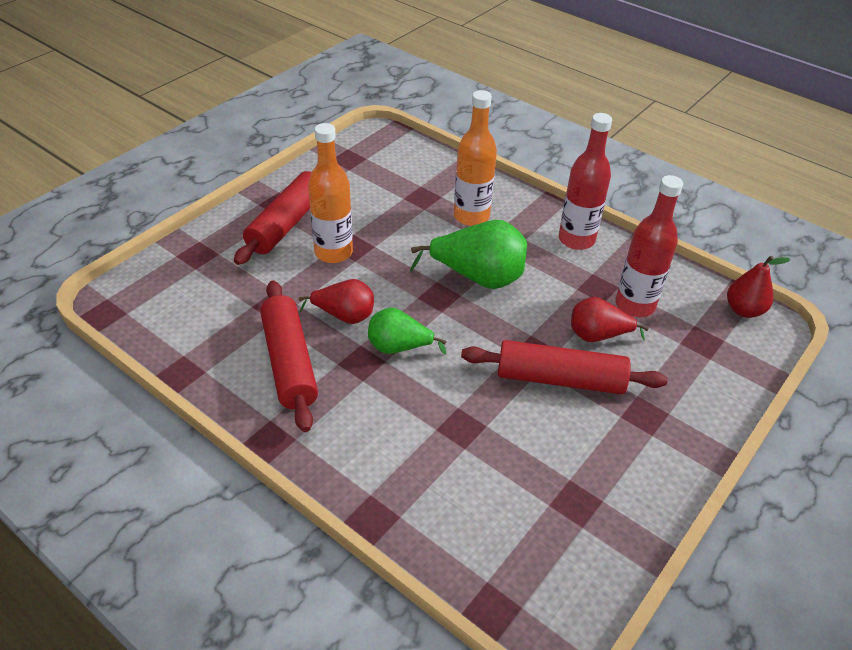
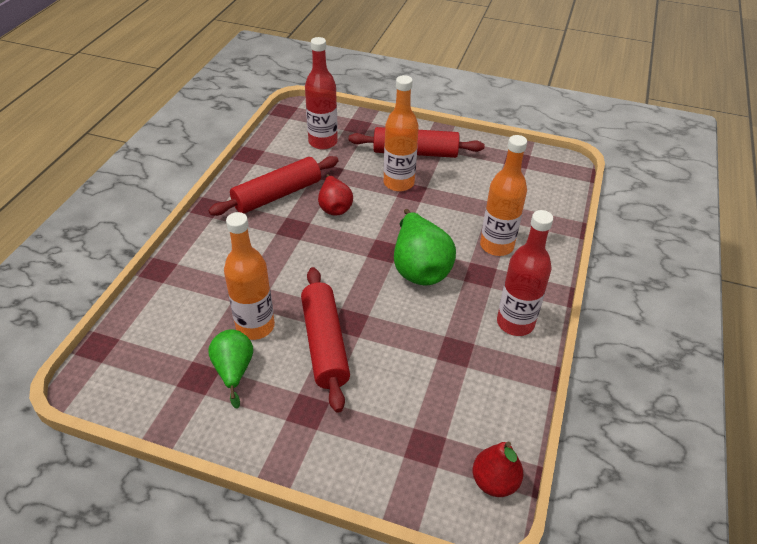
camera: 70 degrees right, 0 degrees up
(399, 347) = (316, 242): green pear -> green pear (234, 371)
(514, 433) = (255, 326): none -> orange bottle
(598, 336) = (390, 361): red pear -> none
(635, 305) = (447, 383): red bottle -> red bottle (323, 142)

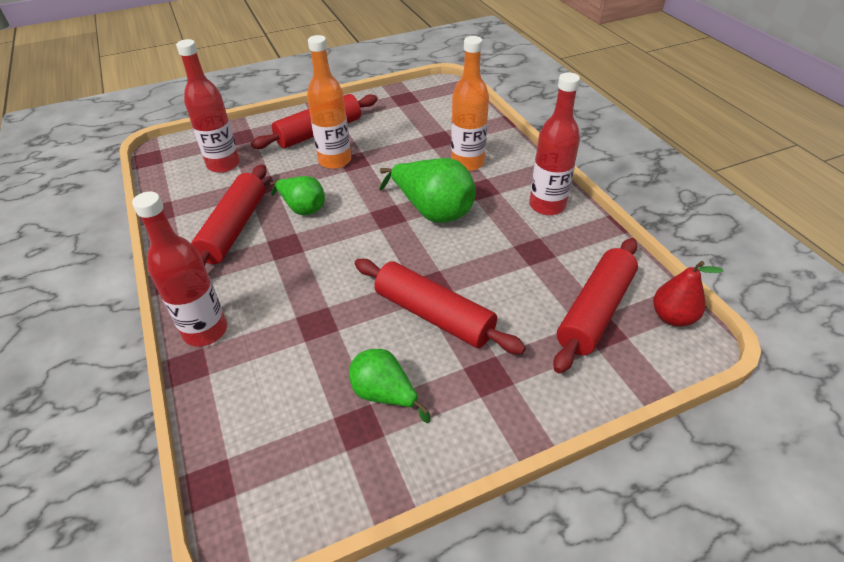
camera: 40 degrees left, 0 degrees up
(189, 254) = (205, 331): none -> red bottle
(255, 326) = (356, 345): orange bottle -> none
(334, 207) = (302, 208): red pear -> green pear
(439, 429) = (595, 311): none -> red rolling pin

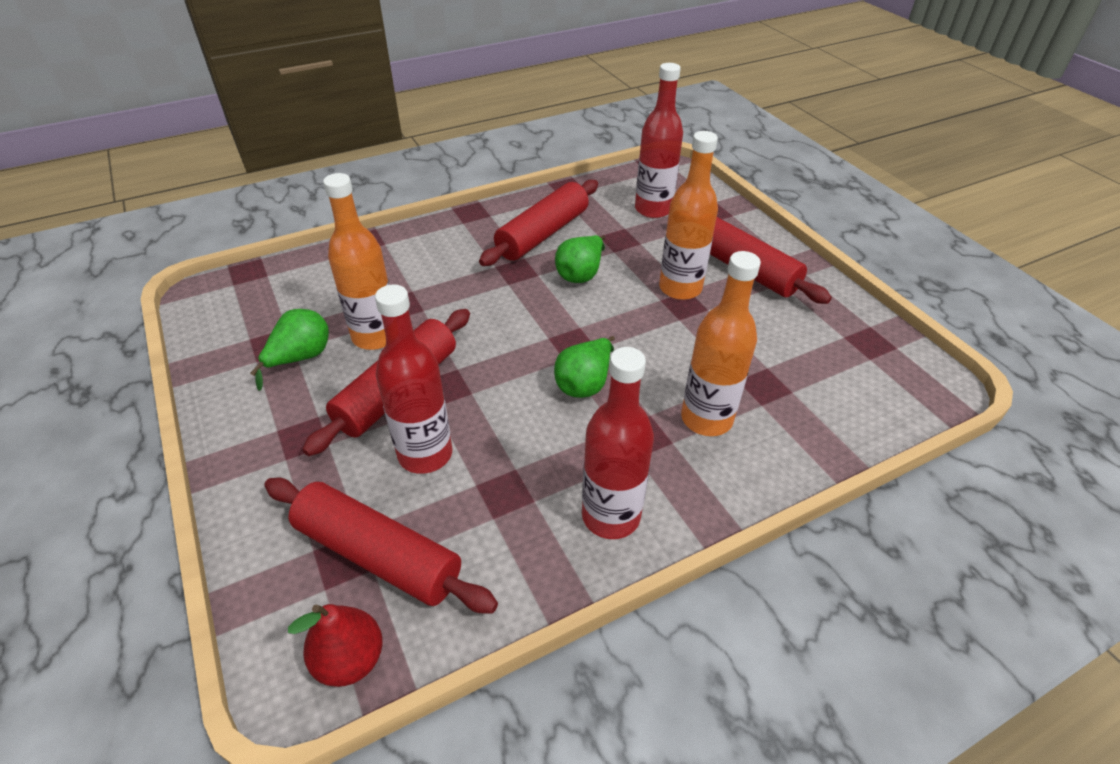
camera: 85 degrees right, 0 degrees up
(205, 331) = (403, 241): red bottle -> red bottle (425, 454)
(234, 228) = (543, 234): red rolling pin -> red rolling pin turned 60 degrees counterclockwise
(361, 338) = (375, 336): none -> orange bottle
(432, 211) = (585, 383): green pear -> green pear, size x0.63

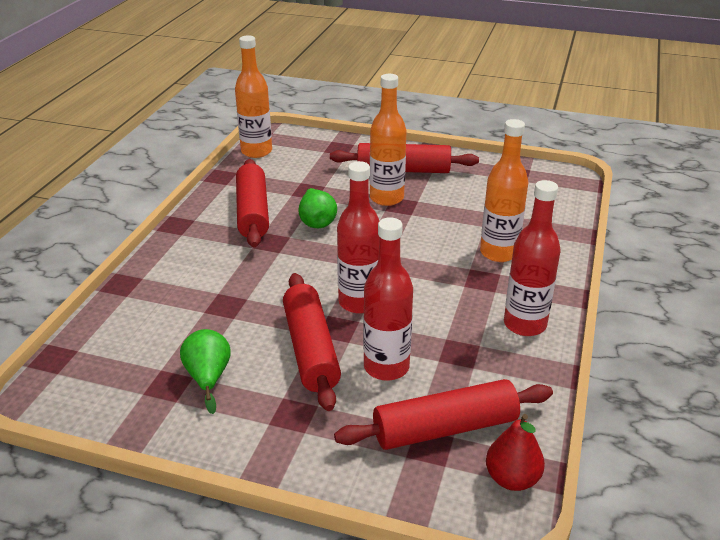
camera: 45 degrees left, 10 degrees down
(375, 336) = (240, 332): orange bottle -> orange bottle (256, 151)
(585, 383) = (414, 275): green pear -> none
(653, 209) = (301, 163): red bottle -> red bottle (359, 302)

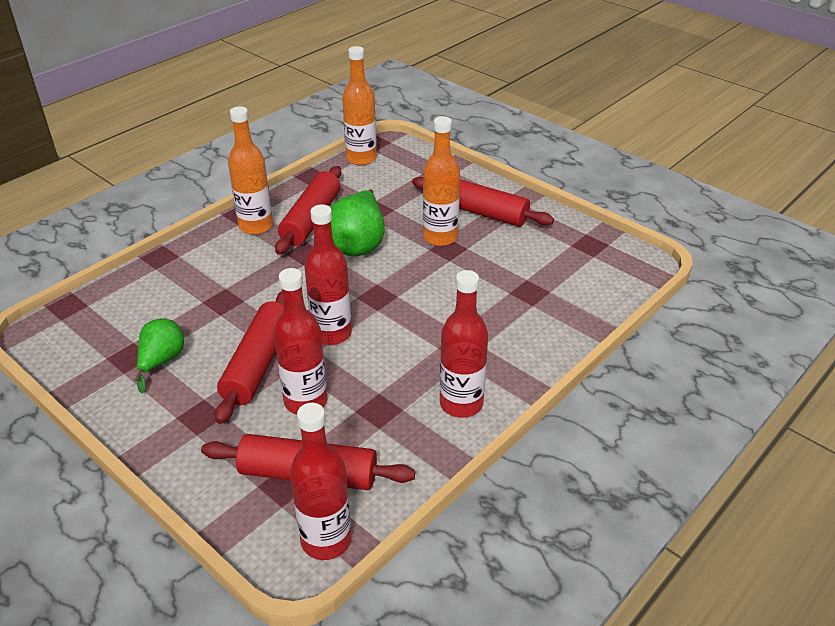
camera: 25 degrees right, 5 degrees up
(316, 221) = (358, 244): green pear -> green pear, size x1.60
(498, 253) = (499, 324): orange bottle -> orange bottle (256, 226)
(512, 479) = (326, 540): red pear -> red bottle

